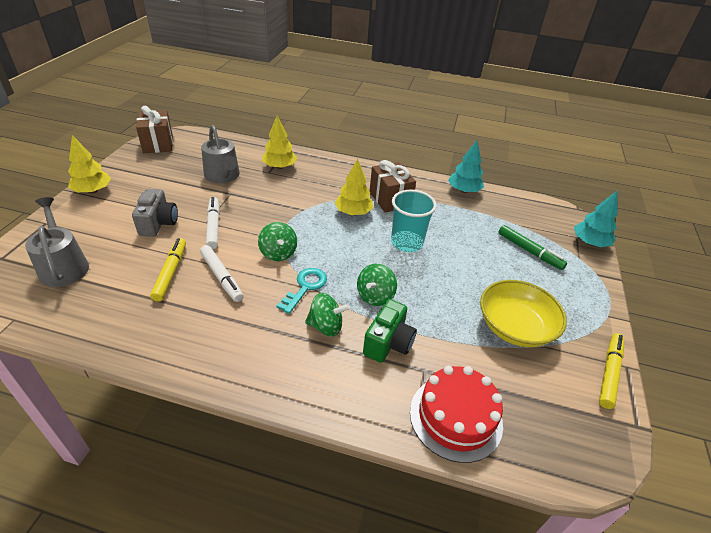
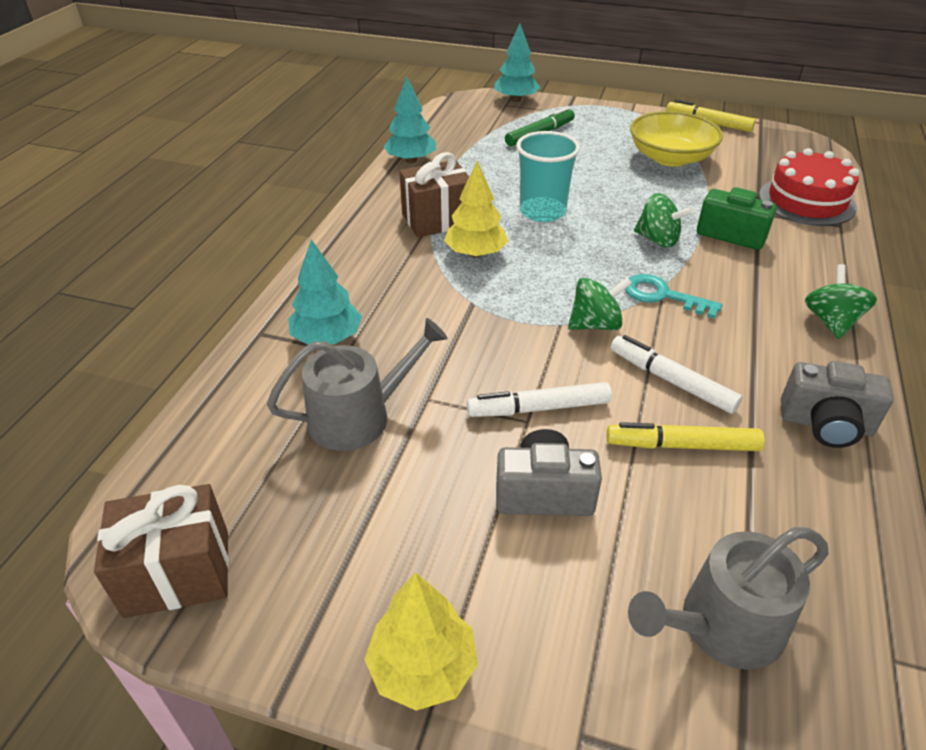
camera: 85 degrees left, 0 degrees up
(164, 339) = (825, 424): none -> grey camera
(221, 277) = (671, 381): white marker -> white marker turned 105 degrees counterclockwise
(279, 167) = (327, 338): yellow tree -> turquoise tree
(326, 326) = (727, 277): green spinning top -> green spinning top (831, 321)

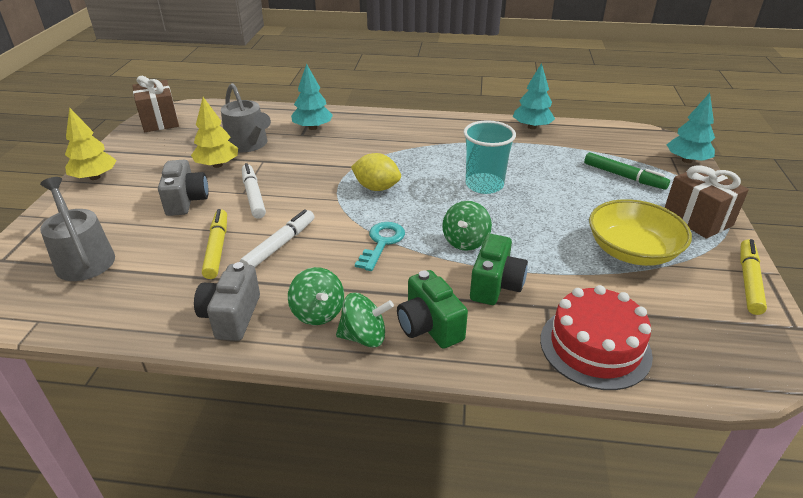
camera: 80 degrees right, 5 degrees down
(437, 220) = (451, 145): brown gift -> brown gift (697, 219)
(475, 253) = (413, 163): yellow tree -> yellow tree (217, 165)
(535, 289) = (376, 188): none -> yellow lemon
(595, 324) = (339, 213): green spinning top -> green spinning top (318, 313)
(803, 279) = (429, 326): none -> green camera

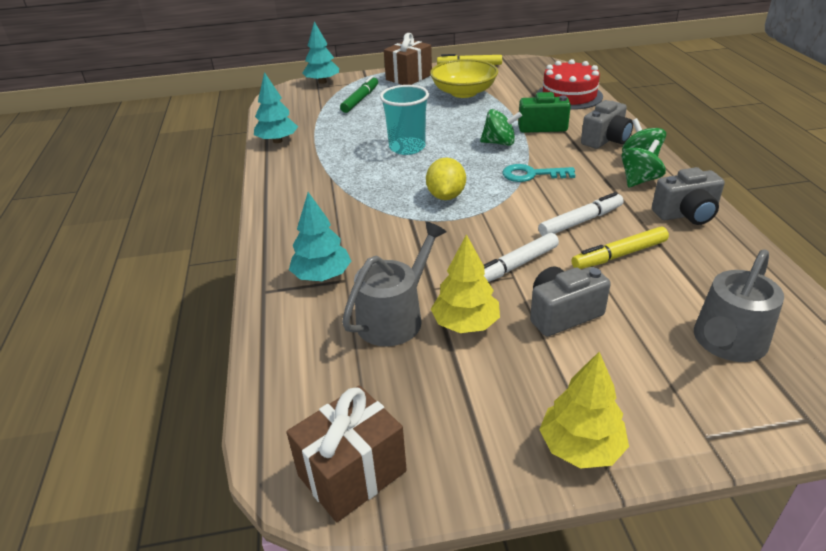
camera: 105 degrees left, 0 degrees up
(280, 245) = (580, 221): white marker -> white marker turned 135 degrees clockwise
(429, 326) = (606, 140): green camera -> grey camera

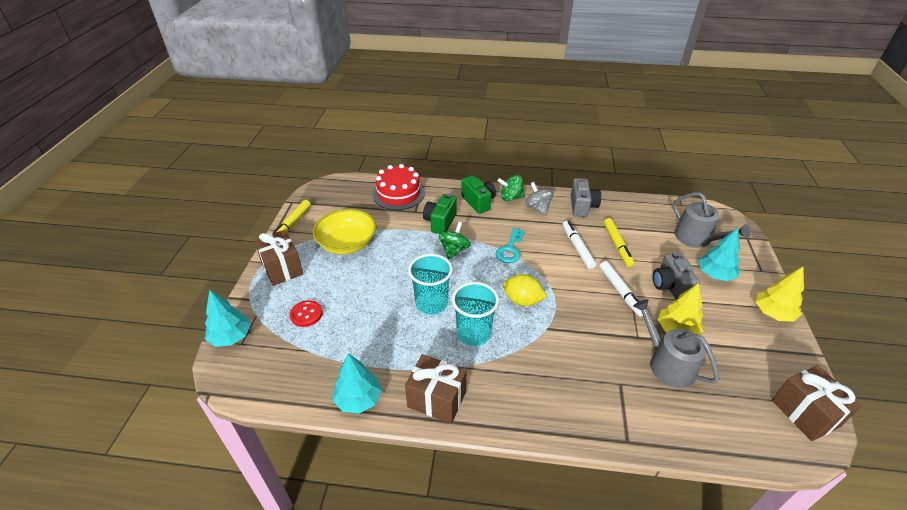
camera: 75 degrees left, 5 degrees up
(288, 174) = (437, 399): none -> brown gift
(322, 276) = (613, 397): turquoise tree -> turquoise tree (714, 274)
(360, 99) = (306, 314): green marker -> red button
(377, 176) = (473, 334): none -> turquoise cup
(606, 140) = (478, 202): grey camera -> green camera
(639, 180) = (537, 208): green spinning top -> grey spinning top

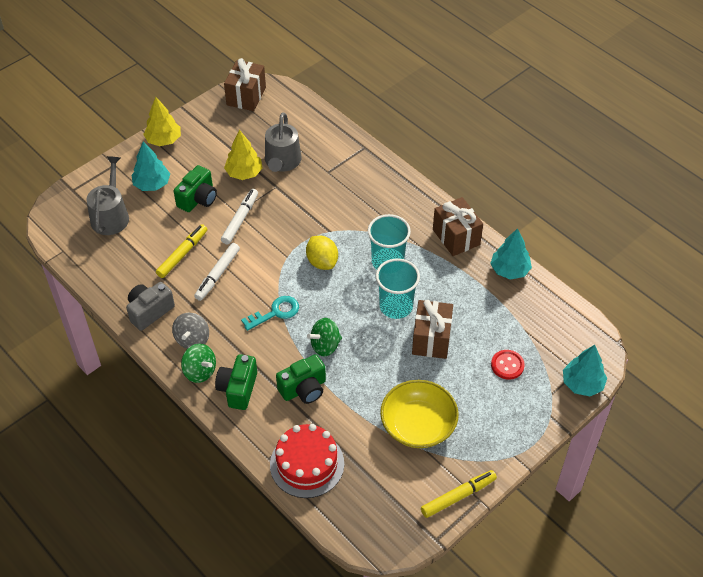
camera: 140 degrees left, 10 degrees up
(282, 268) = (501, 434): brown gift -> brown gift (431, 339)
(670, 286) = (198, 199): grey camera -> green camera

